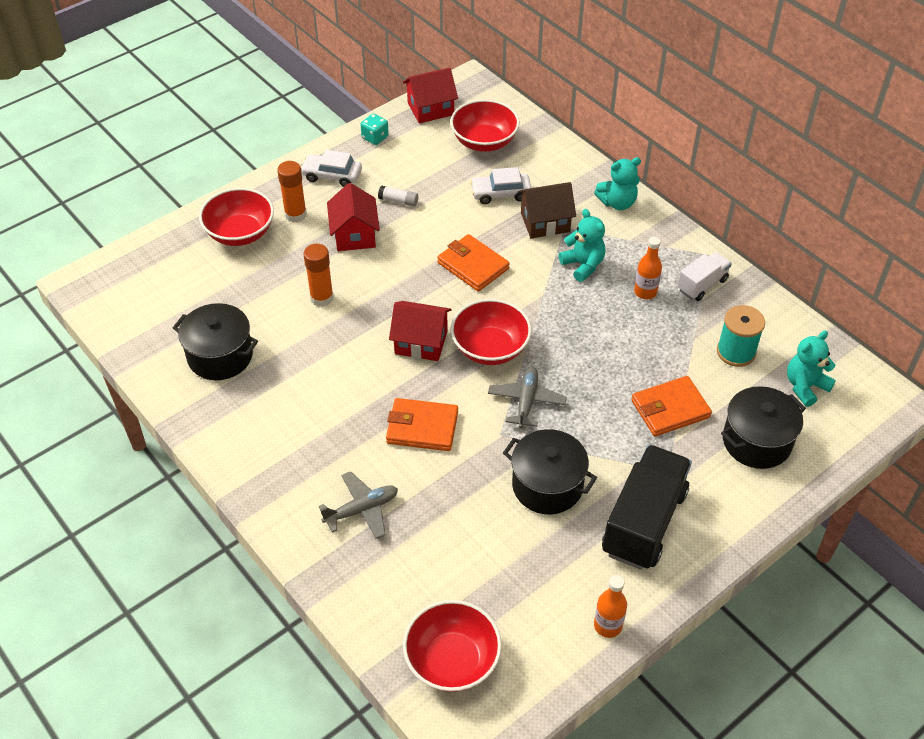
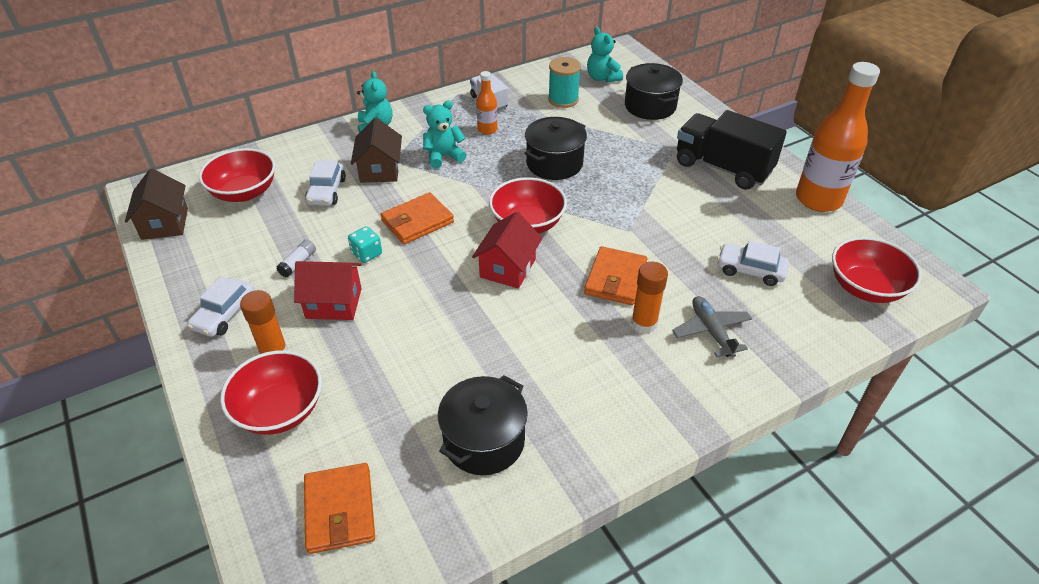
camera: 80 degrees left, 5 degrees down
(322, 298) = (421, 339): orange glue stick -> orange glue stick (644, 323)
(375, 137) = (182, 272): turquoise dice -> turquoise dice (366, 254)
(430, 109) = (165, 223): red house -> brown house
(459, 546) = (750, 270): none -> white car
(526, 401) = (594, 210): grey plane -> none
(547, 485) = (686, 211): black pot -> black pot (554, 163)
(607, 625) = (818, 199): orange bottle -> orange bottle, size x2.09
(670, 409) = (614, 138): orange wallet -> orange wallet (340, 510)

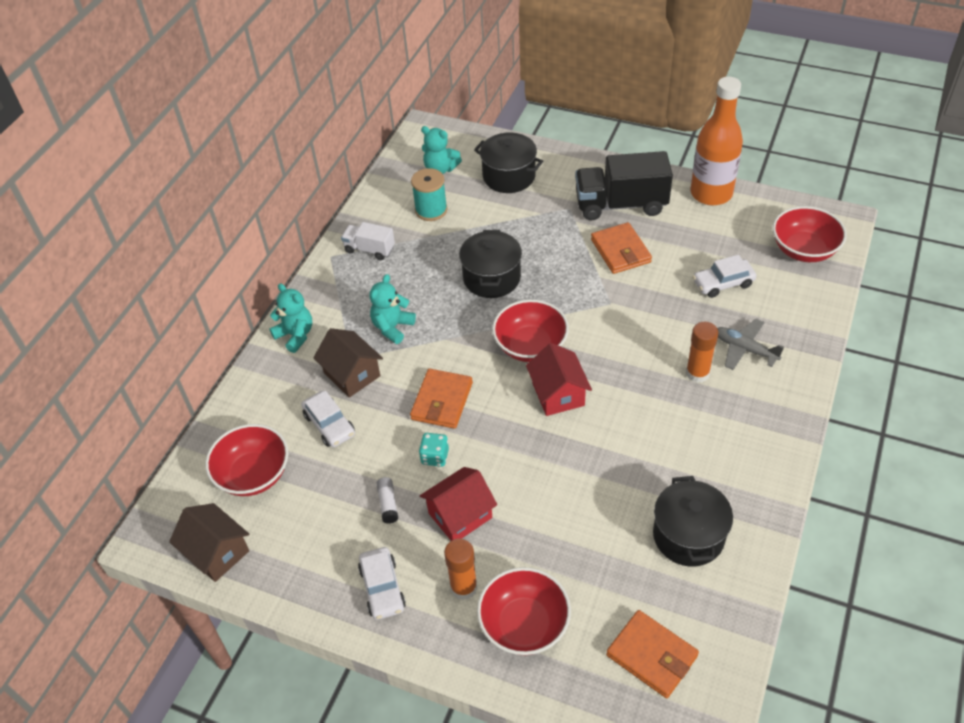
camera: 35 degrees left, 5 degrees up
(487, 130) = (400, 278): orange bottle -> none
(615, 279) = (643, 350): orange wallet -> orange wallet (620, 251)

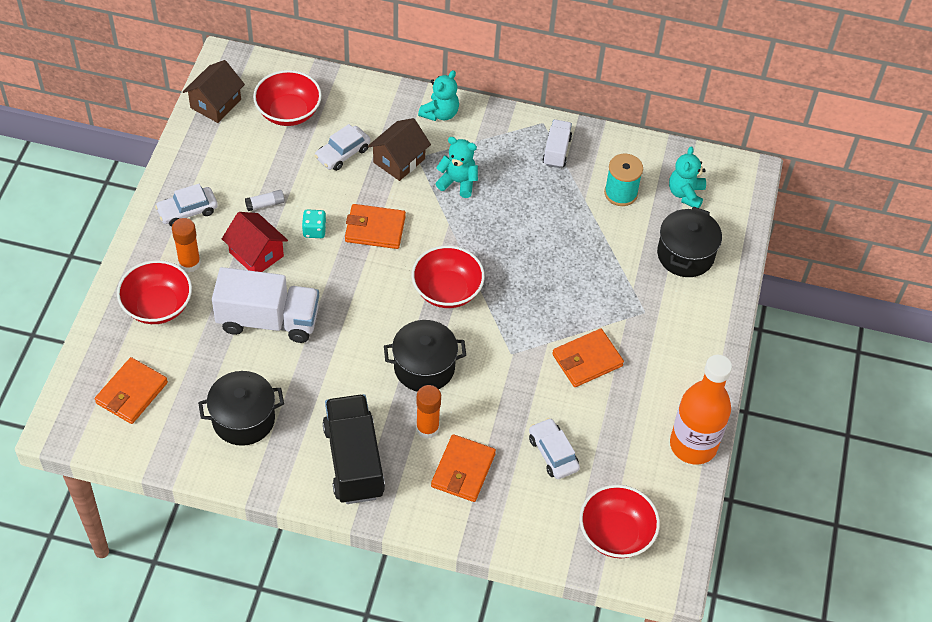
camera: 75 degrees right, 5 degrees up
(491, 278) = (532, 252): black pot -> black pot (424, 367)
(555, 507) = (268, 320): none -> white truck
(558, 394) = (391, 315): red house -> none
(621, 204) = (659, 358): black truck -> black truck (353, 461)
(745, 349) = (463, 470): grey plane -> orange wallet

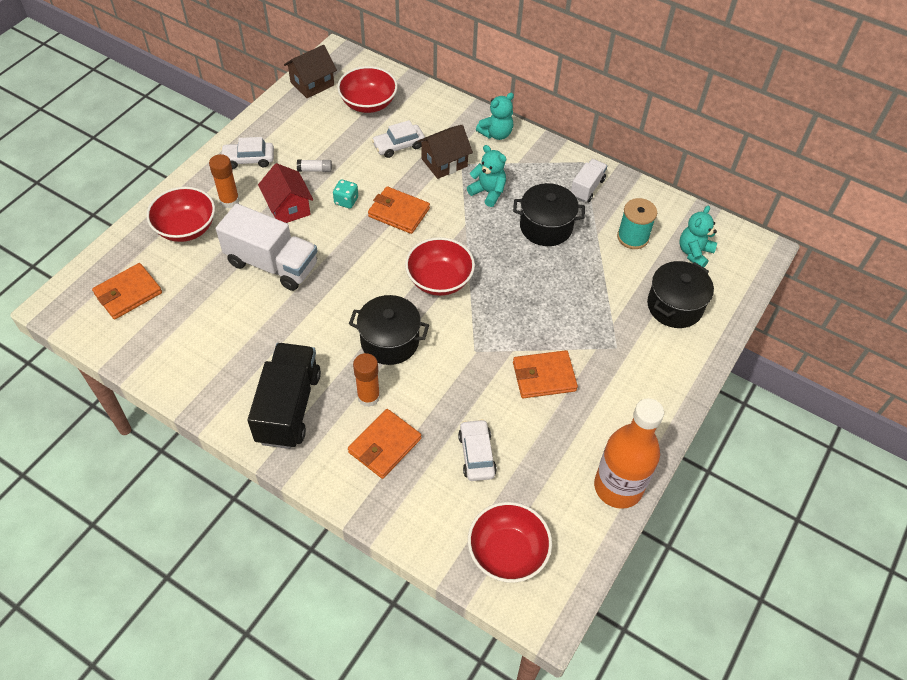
camera: 20 degrees right, 0 degrees up
(243, 419) = (210, 342): black pot -> black pot (546, 227)

